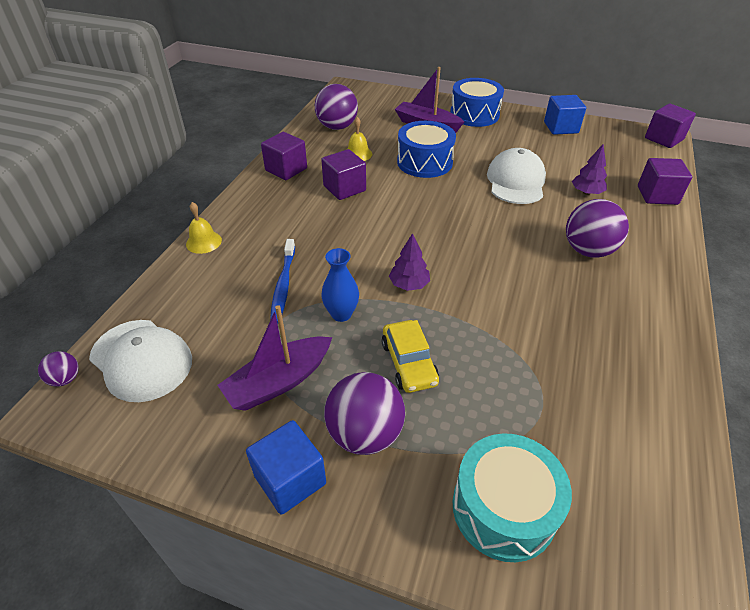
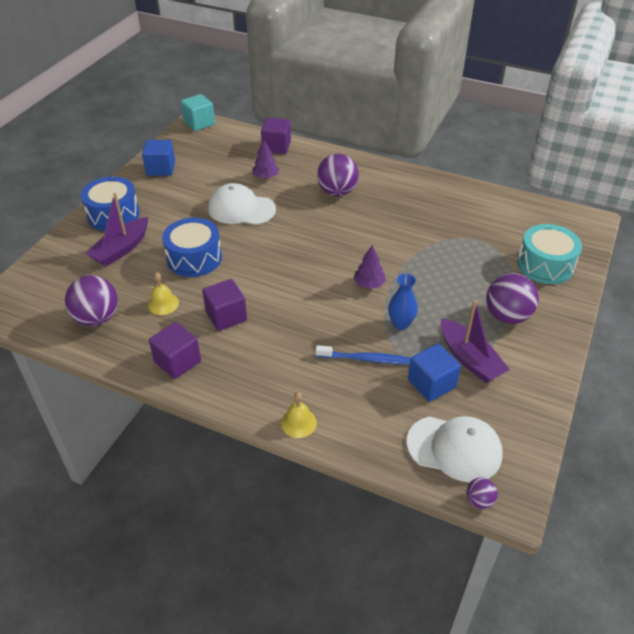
camera: 85 degrees left, 0 degrees up
(141, 360) = (454, 448): white cap -> white cap turned 60 degrees clockwise
(290, 479) = (545, 351): blue cube -> blue cube (431, 383)
(409, 363) = (447, 291): yellow car -> none
(664, 139) = (199, 123): purple cube -> turquoise cube

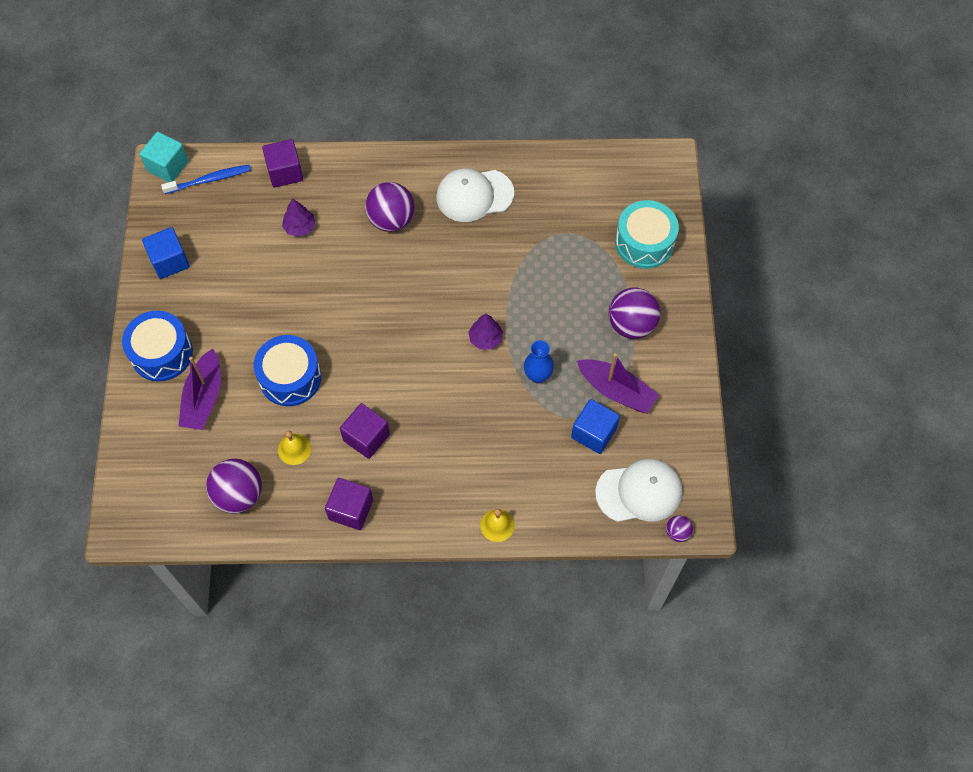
camera: 25 degrees left, 20 degrees up
(241, 209) = (300, 287): white cap -> white cap (474, 195)
(366, 359) = (524, 431): blue toothbrush -> blue toothbrush (209, 180)

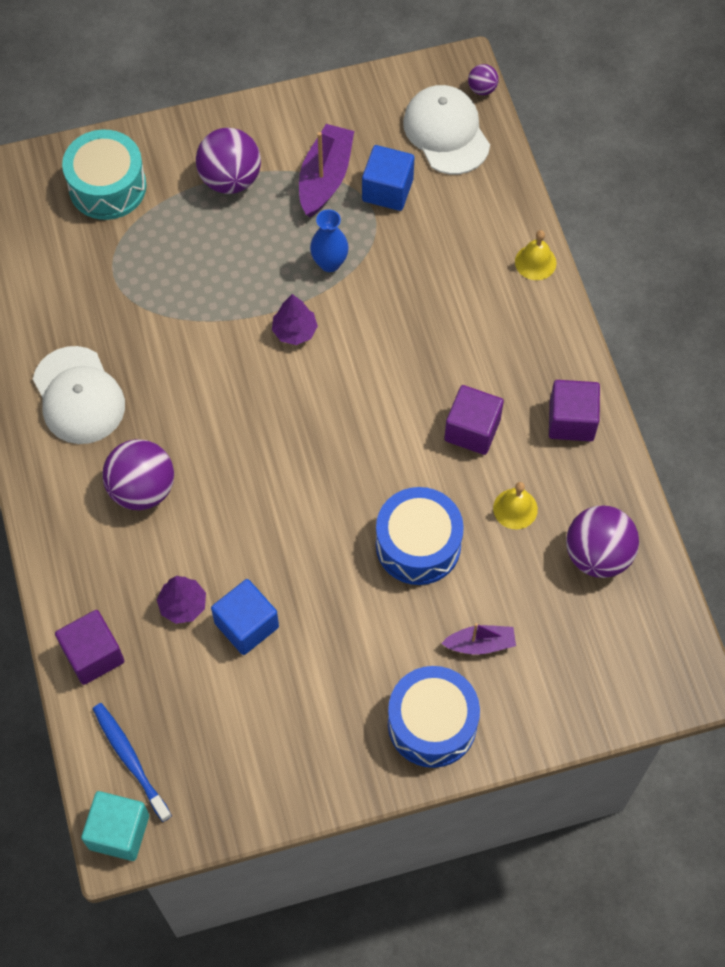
camera: 105 degrees left, 0 degrees up
(169, 261) = (284, 767): blue cube -> blue cube (246, 625)
(204, 397) = (480, 644): purple boat -> purple boat, size x0.60

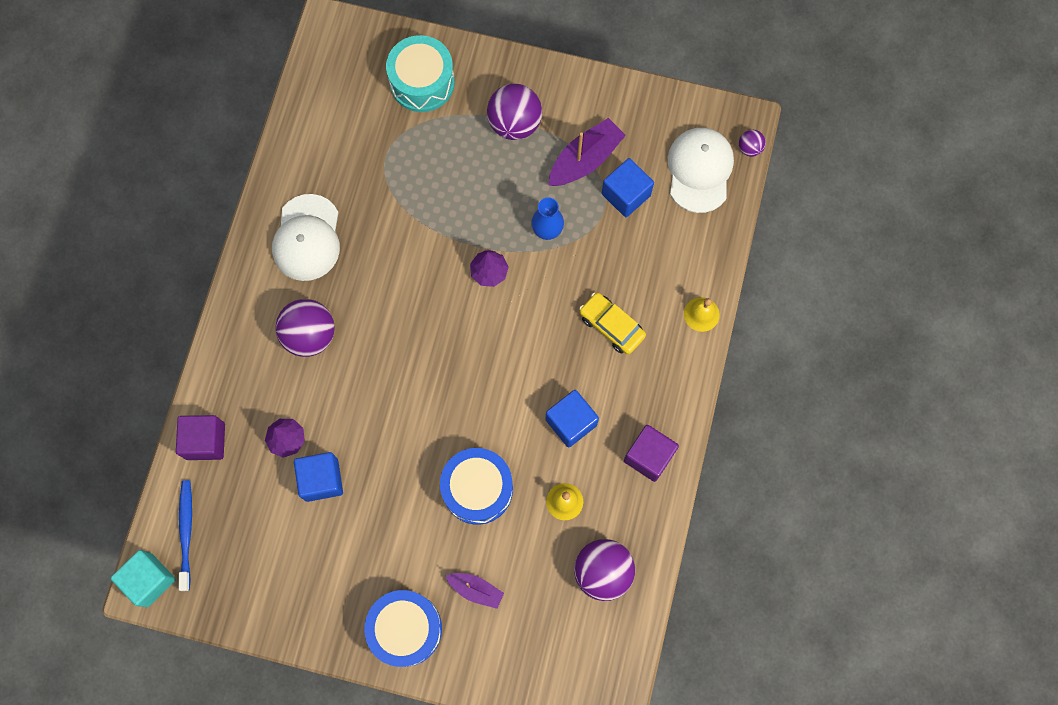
camera: 30 degrees right, 10 degrees up
(453, 318) = (611, 326): none -> yellow car
(472, 430) = (571, 422): purple cube -> blue cube

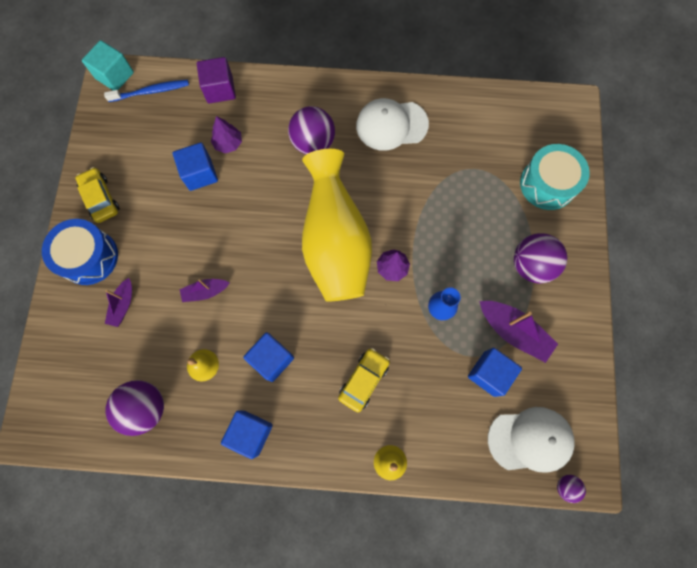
camera: 80 degrees right, 0 degrees up
(328, 609) = (100, 198): none -> yellow car
(447, 330) = (335, 244): none -> yellow vase
(477, 489) = (205, 292): blue drum -> purple boat
(649, 456) = (250, 433): purple cube -> blue cube

